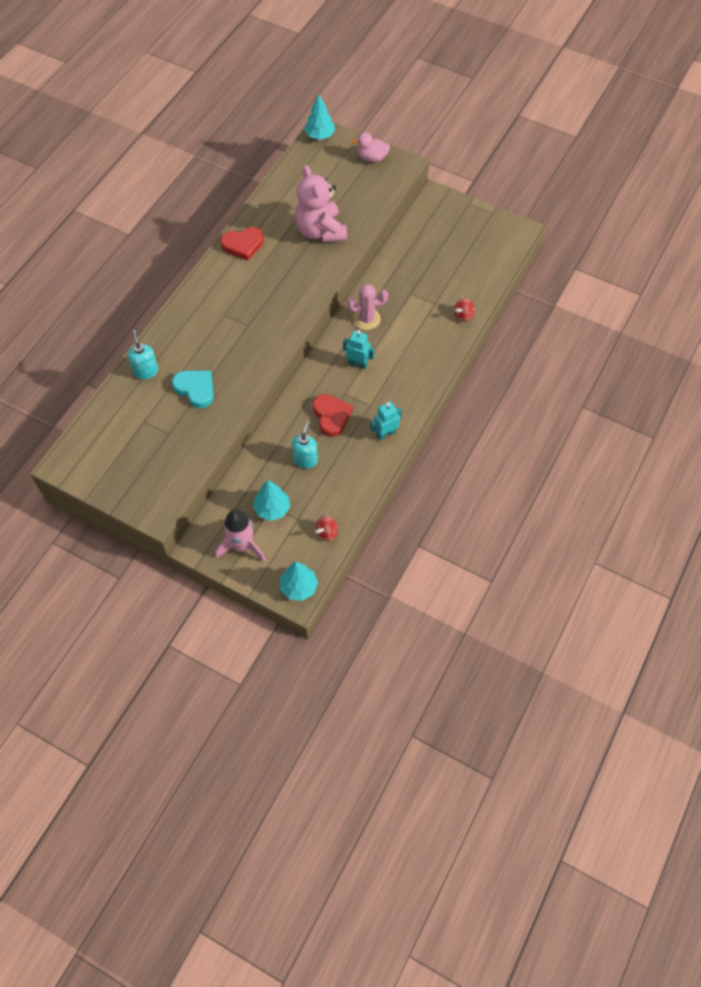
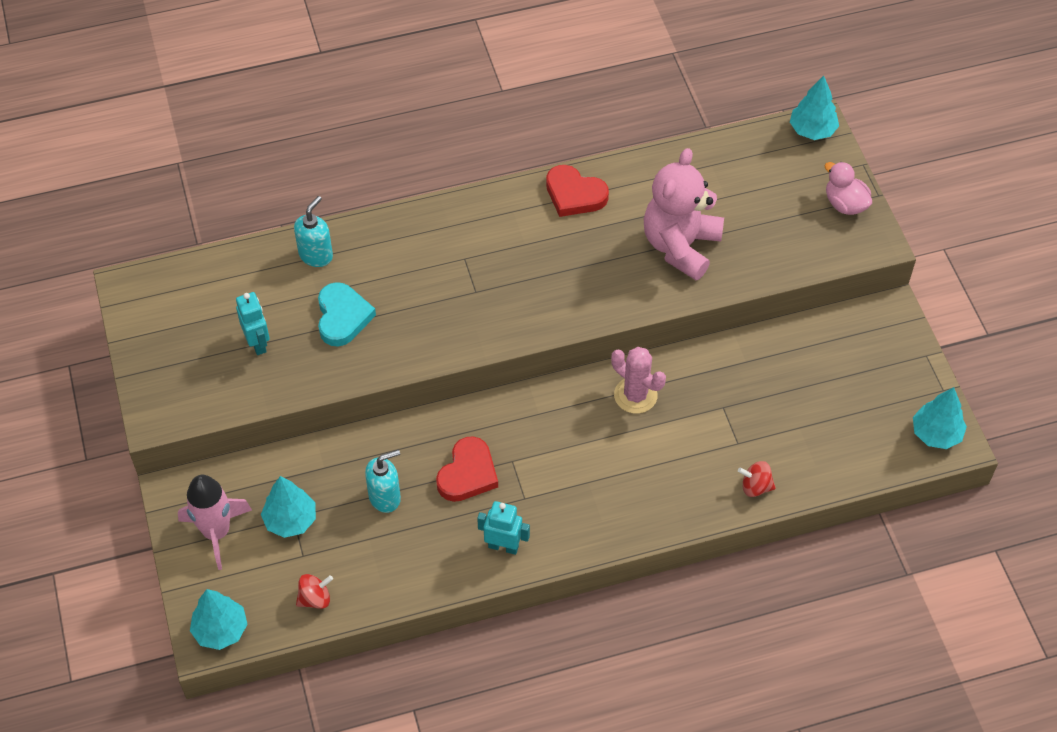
camera: 45 degrees right, 5 degrees down
(327, 532) = (315, 598): red spinning top -> red spinning top turned 150 degrees clockwise
(358, 364) = (565, 439): turquoise robot -> turquoise robot (258, 343)
(510, 233) = (936, 434): none -> turquoise tree

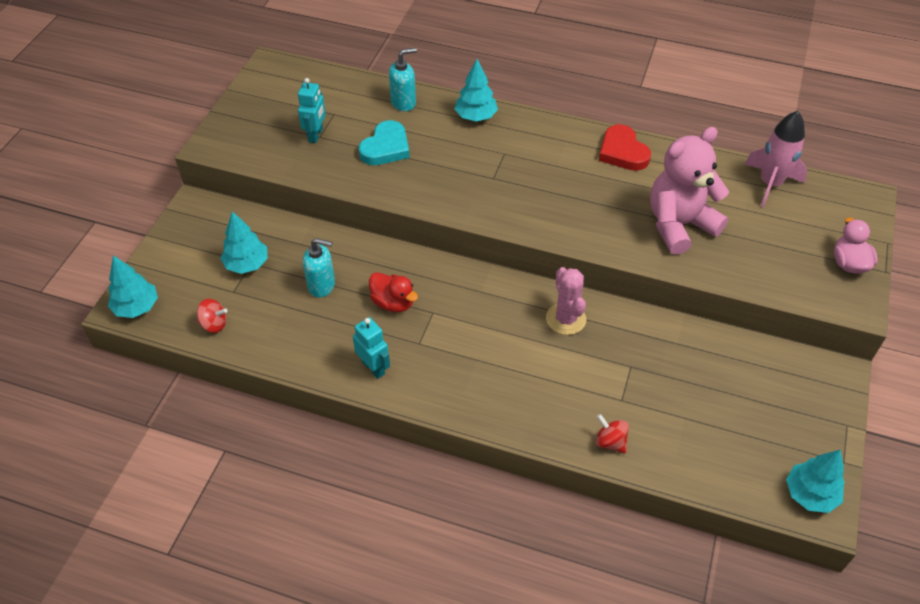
camera: 35 degrees right, 5 degrees down
(216, 532) = (194, 244): pink rocket -> pink rocket (770, 184)
(468, 473) = (393, 303): red heart -> red duck
(812, 130) = (859, 198): turquoise tree -> turquoise tree (475, 116)

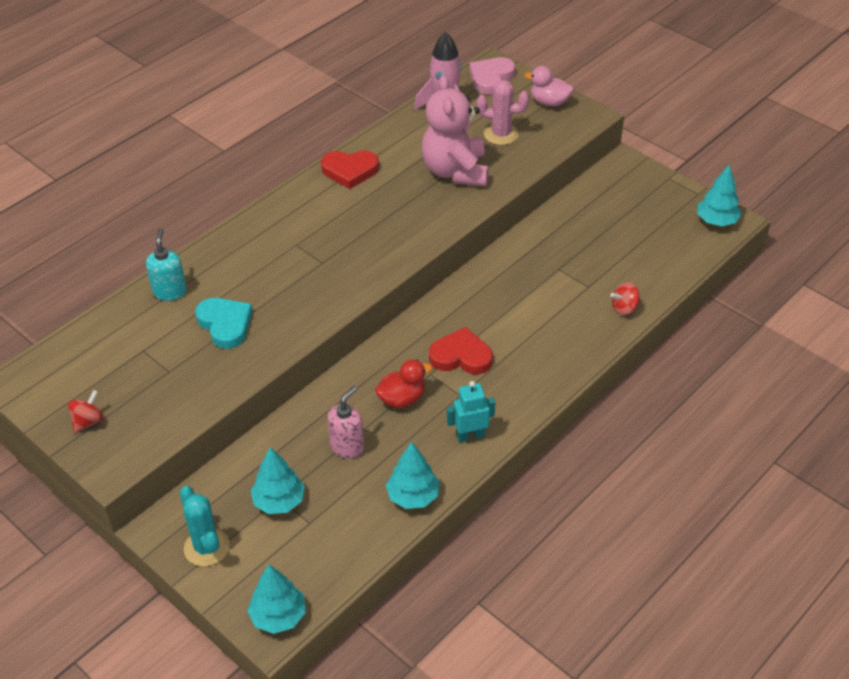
camera: 65 degrees left, 5 degrees down
(186, 239) = (206, 547): none -> turquoise cactus
(214, 324) = (344, 549): red spinning top -> red spinning top (88, 421)
(316, 135) = (165, 373): turquoise robot -> none
(322, 285) = (347, 446): turquoise soap dispenser -> pink soap dispenser
(466, 327) = (461, 356): none -> red heart
(475, 116) = (231, 247): turquoise tree -> turquoise tree (413, 496)
(566, 319) = (489, 289): pink cactus -> pink cactus (501, 134)
(844, 204) = (491, 78): none -> pink heart

